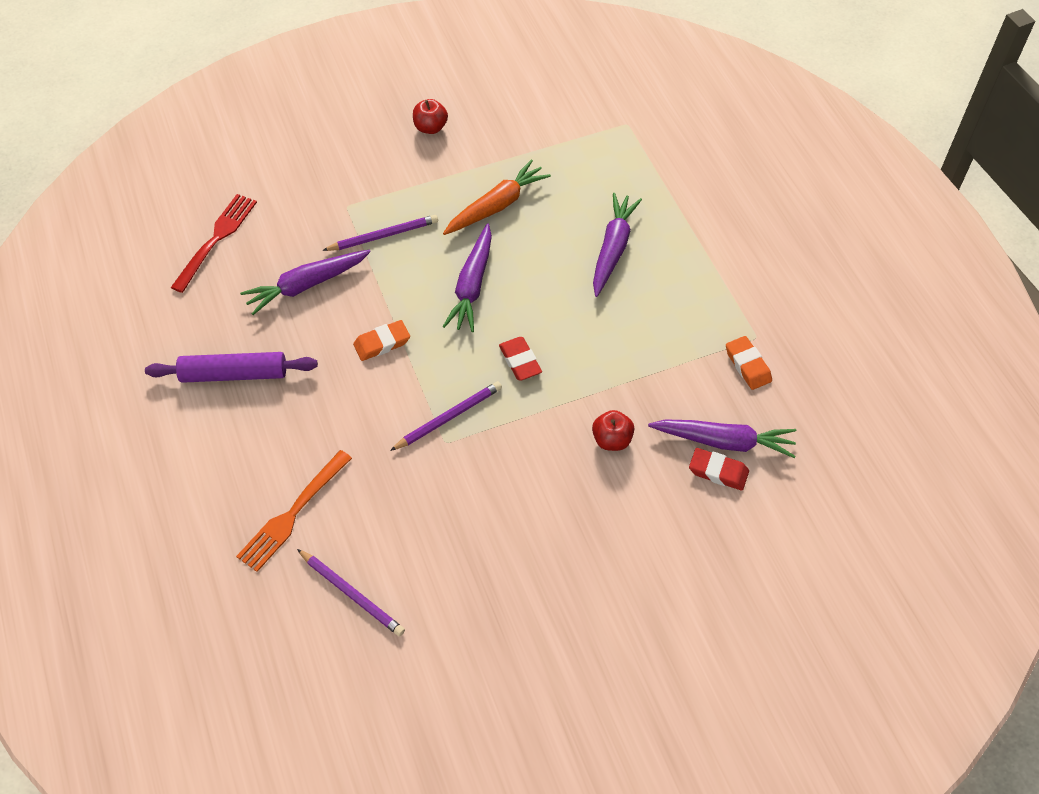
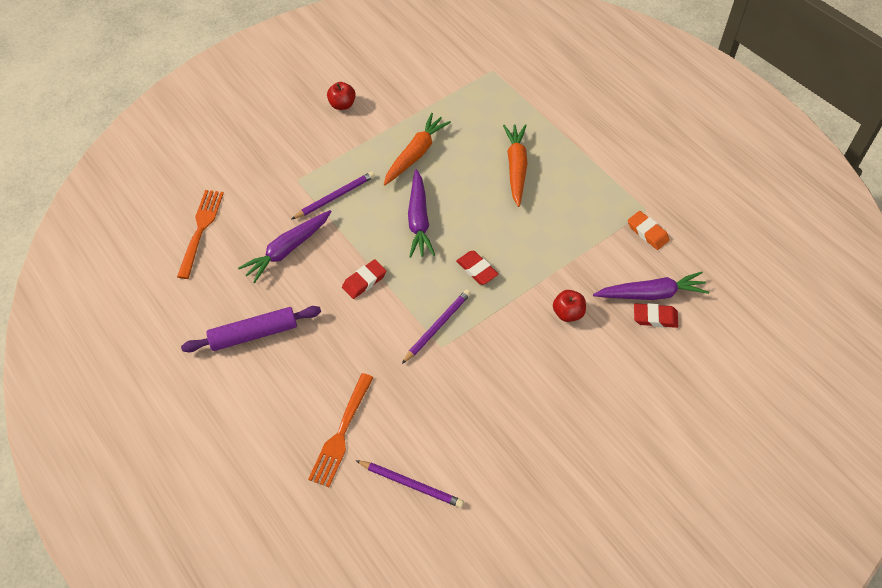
camera: 15 degrees left, 0 degrees up
(216, 239) = (201, 229): red fork -> orange fork
(382, 343) = (364, 281): orange eraser -> red eraser
(613, 249) = (516, 167): purple carrot -> orange carrot

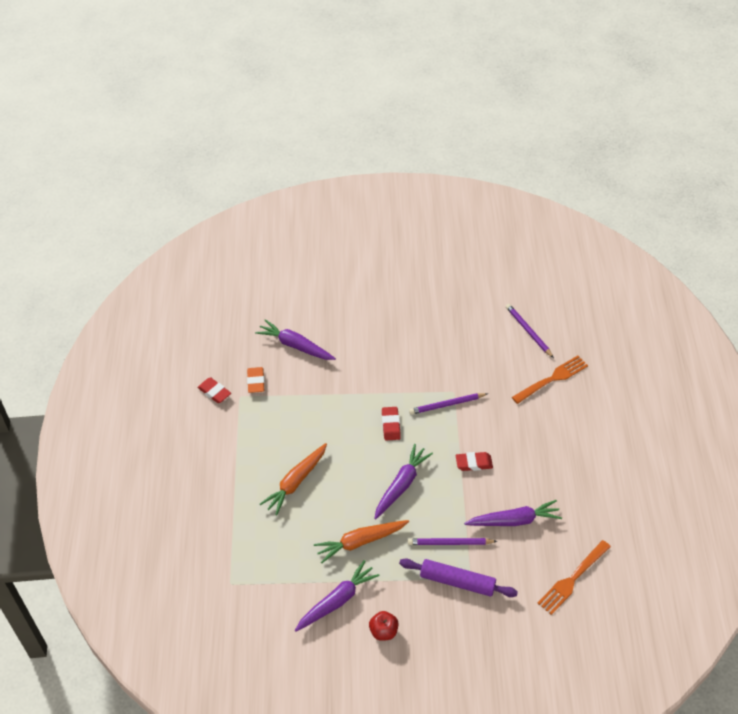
camera: 145 degrees left, 5 degrees down
(254, 334) = (574, 471): purple rolling pin -> purple rolling pin (457, 581)
(397, 104) = (337, 601): none -> purple carrot
(568, 313) = (357, 365): red apple -> none
(655, 317) = (308, 332): red eraser -> red eraser (214, 392)

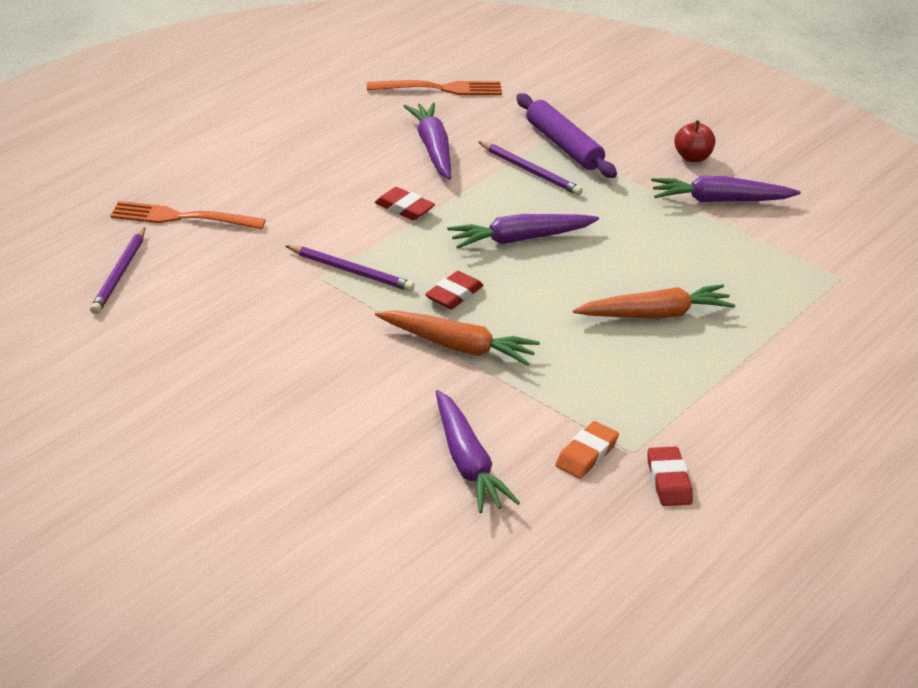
camera: 140 degrees left, 15 degrees down
(360, 542) = (635, 225): orange carrot -> orange carrot (457, 347)
(514, 520) = (433, 148): purple carrot -> purple carrot turned 45 degrees clockwise

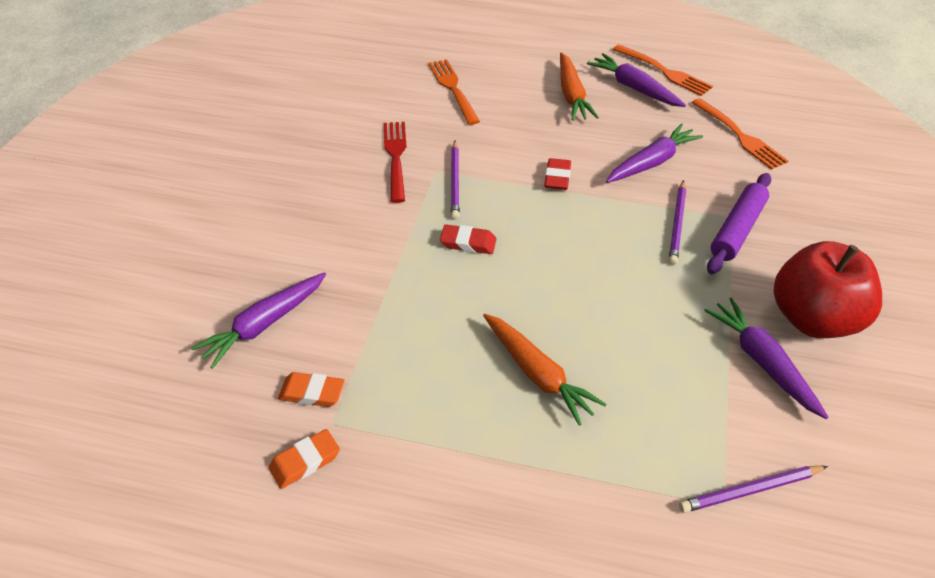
camera: 65 degrees right, 10 degrees up
(120, 274) = (372, 91): purple pencil -> purple pencil (751, 491)
(269, 296) = (395, 157): none -> red fork
(298, 83) = (664, 72): none -> orange fork
(457, 347) = (403, 268): orange carrot -> orange carrot (571, 95)
(520, 239) = (574, 252): purple carrot -> purple carrot (634, 88)
(669, 481) = (305, 461): red eraser -> orange eraser
(692, 157) = (813, 319): red apple -> red apple, size x2.25

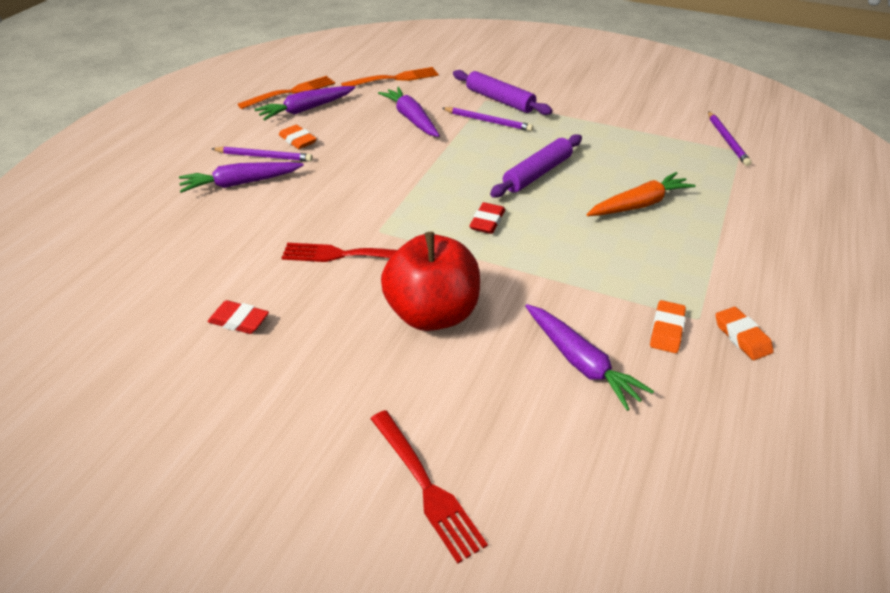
camera: 80 degrees left, 5 degrees down
(139, 242) = (426, 487): none -> red fork
(453, 89) = (244, 206): orange fork -> none
(455, 182) = (399, 220): purple pencil -> purple pencil (264, 156)
(557, 177) = (414, 164): red eraser -> red eraser (239, 321)
(571, 95) = (298, 140): orange carrot -> orange eraser
(574, 276) = (537, 173): none -> purple rolling pin
(762, 362) = (625, 116): purple carrot -> purple carrot (240, 183)
(813, 319) = (588, 92): red apple -> red apple (432, 314)

